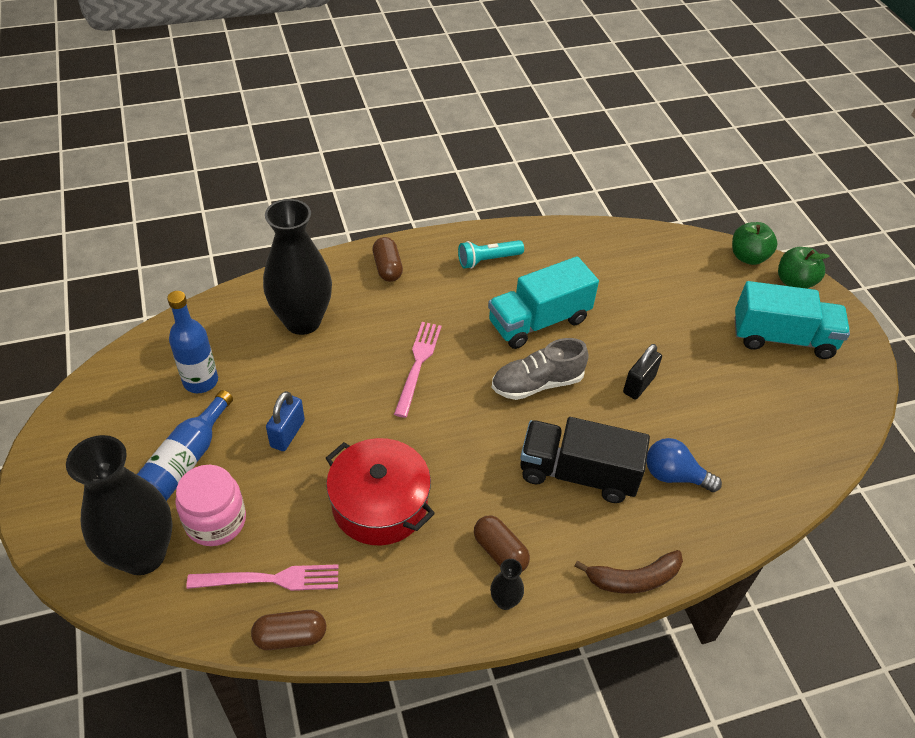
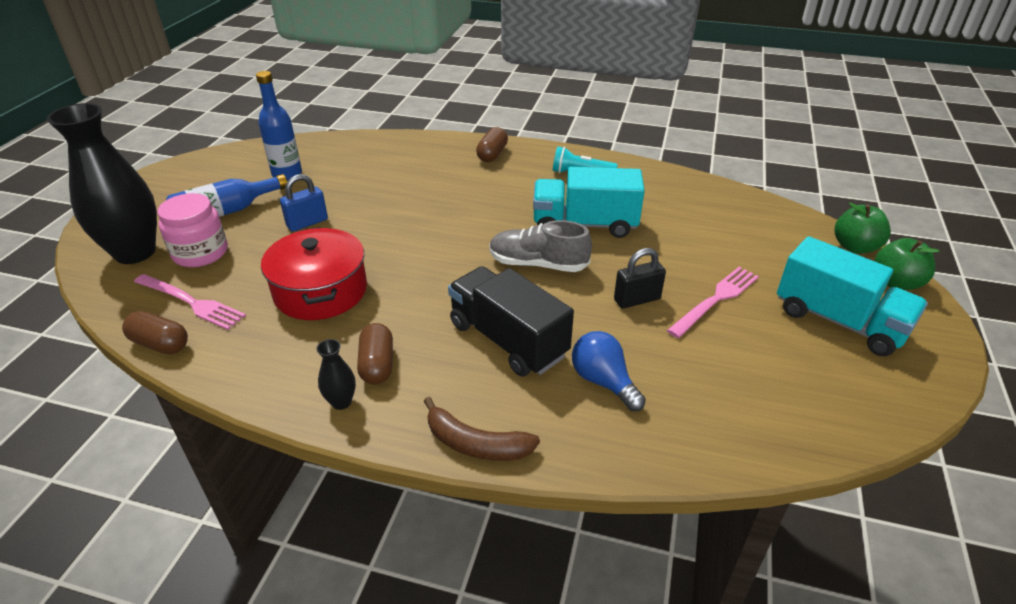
camera: 35 degrees right, 10 degrees down
(302, 321) = (394, 165): black vase -> none
(418, 364) = (450, 217): pink fork -> pink fork (716, 300)

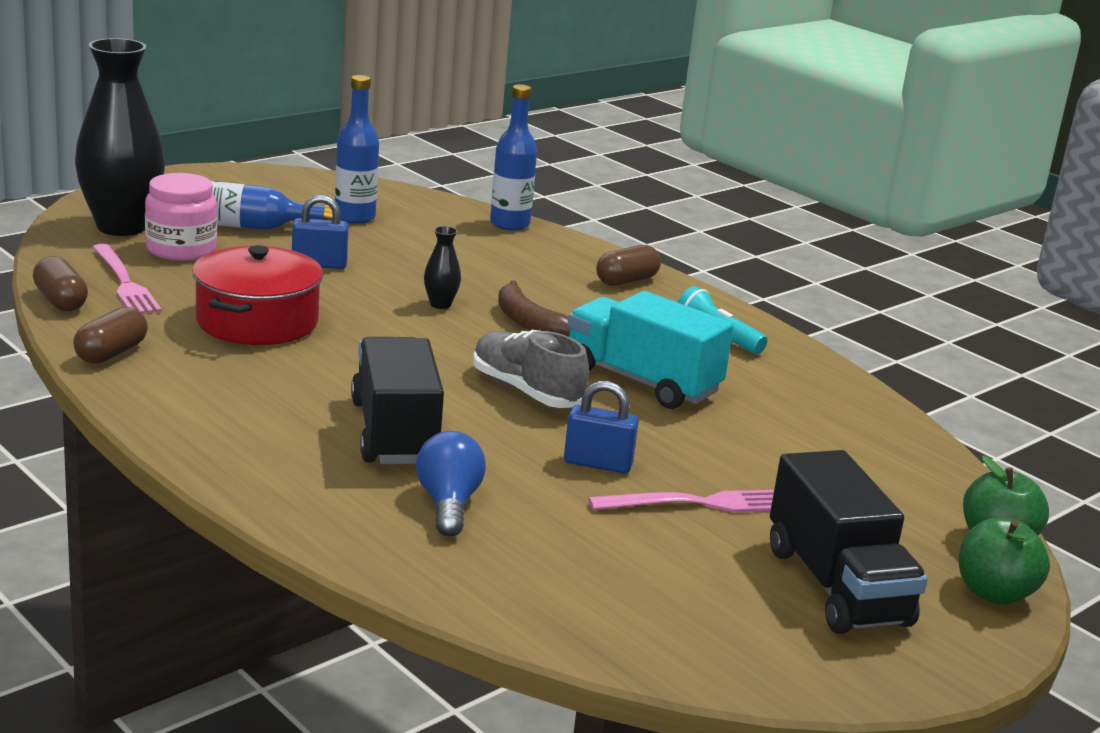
camera: 30 degrees right, 15 degrees down
(341, 402) = (164, 405): black vase -> black vase (440, 304)
(377, 365) = (235, 395): brown capsule -> brown capsule (111, 353)
(384, 140) = (509, 224): none -> blue bottle
(476, 444) = (247, 486): brown banana -> brown banana (529, 323)
(637, 299) = (598, 464): black padlock -> blue padlock
(839, 321) = (836, 586): turquoise truck -> black truck

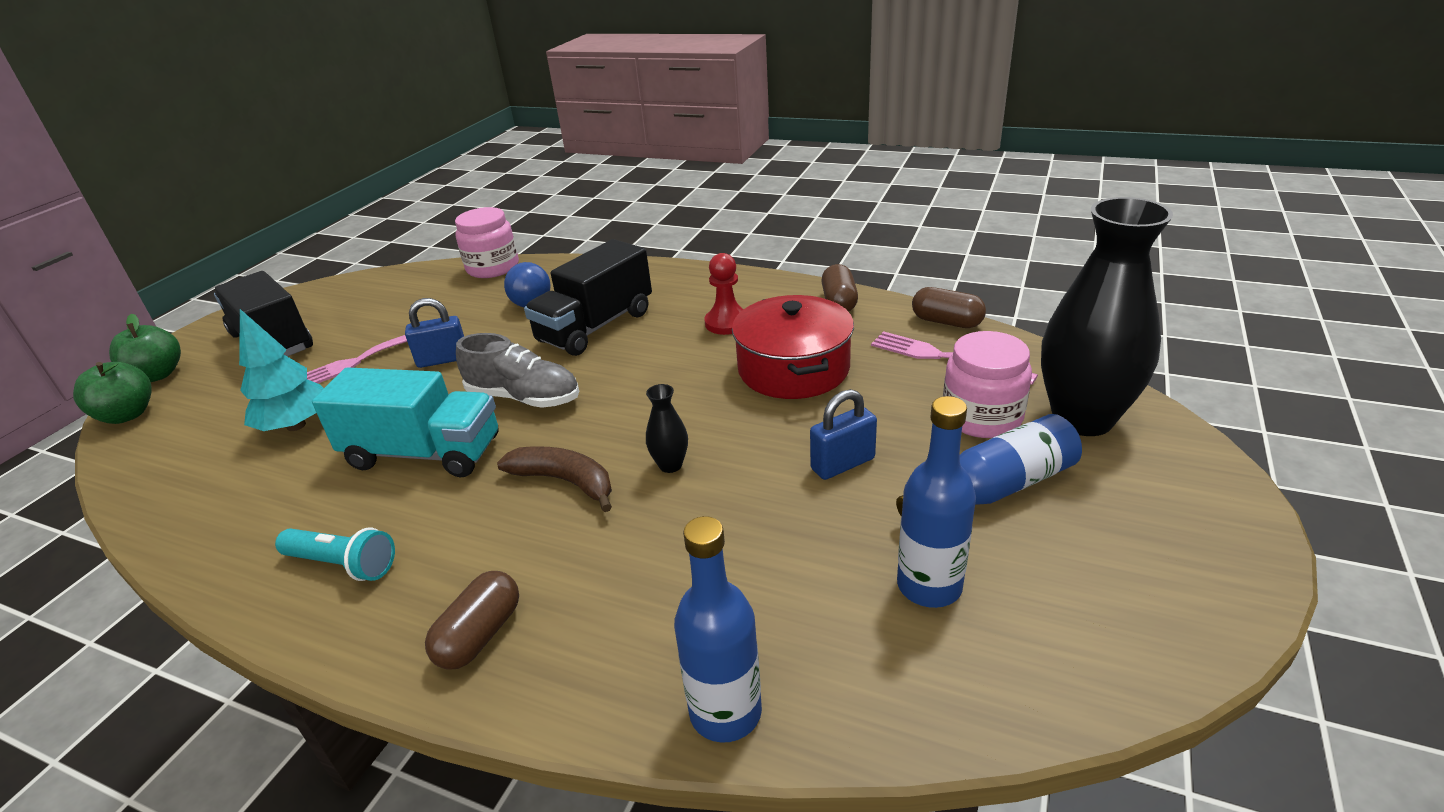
camera: 160 degrees right, 10 degrees up
(252, 380) = (727, 323): none -> red pawn
(395, 433) = (595, 326): black truck -> black truck turned 75 degrees clockwise
(463, 594) = (493, 267): none -> pink jar
(774, 452) = (296, 425): none -> turquoise tree

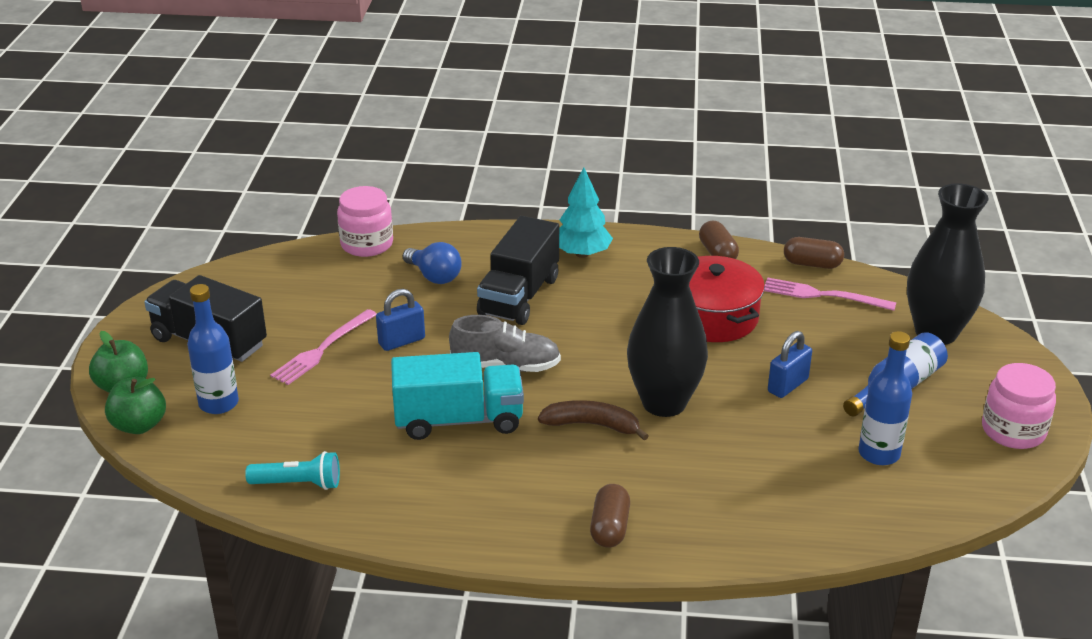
camera: 20 degrees left, 0 degrees up
(296, 425) = (320, 413): turquoise tree -> turquoise tree (582, 254)
(342, 564) = (469, 504): turquoise flashlight -> turquoise flashlight (298, 484)
(670, 465) = (664, 403): black vase -> black vase, size x2.47
(725, 712) = (793, 539): blue bottle -> blue bottle (218, 403)
(727, 323) = (633, 281): red pawn -> none
(981, 417) = (868, 339): pink jar -> pink jar (1013, 431)

